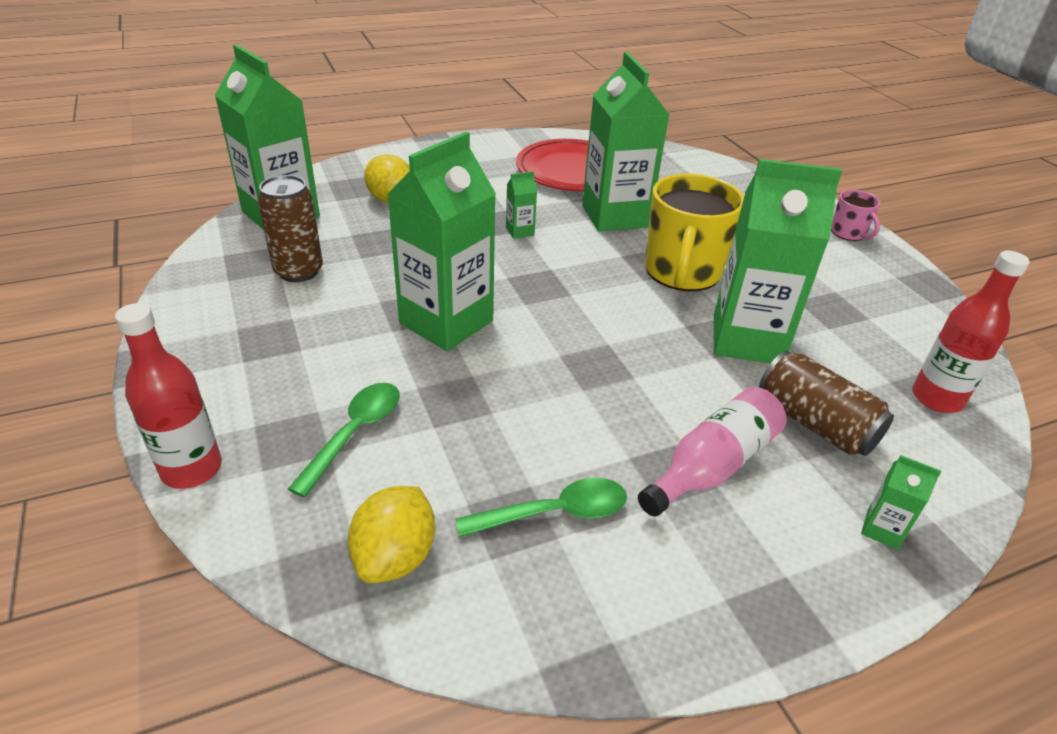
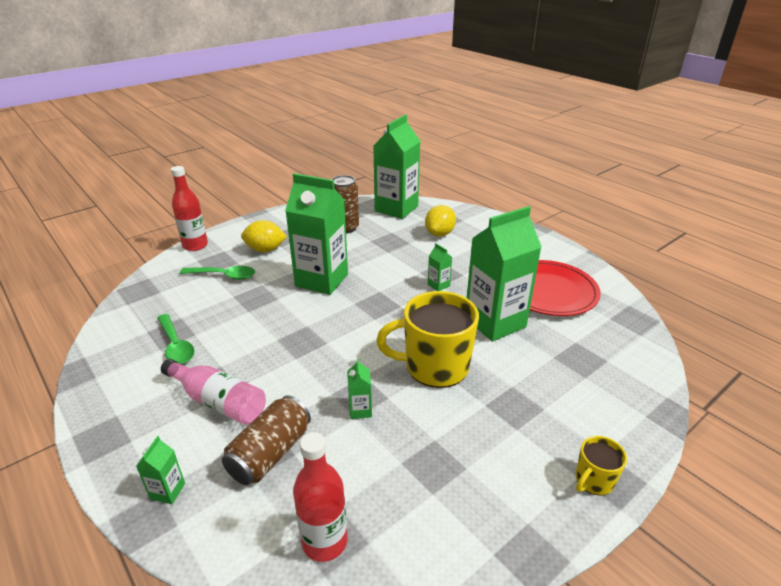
camera: 75 degrees right, 5 degrees down
(395, 557) = (148, 305): yellow lemon -> yellow lemon (265, 250)
(747, 339) = (360, 410): green carton -> green carton, size x0.40
(848, 233) = (593, 480): pink mug -> yellow mug

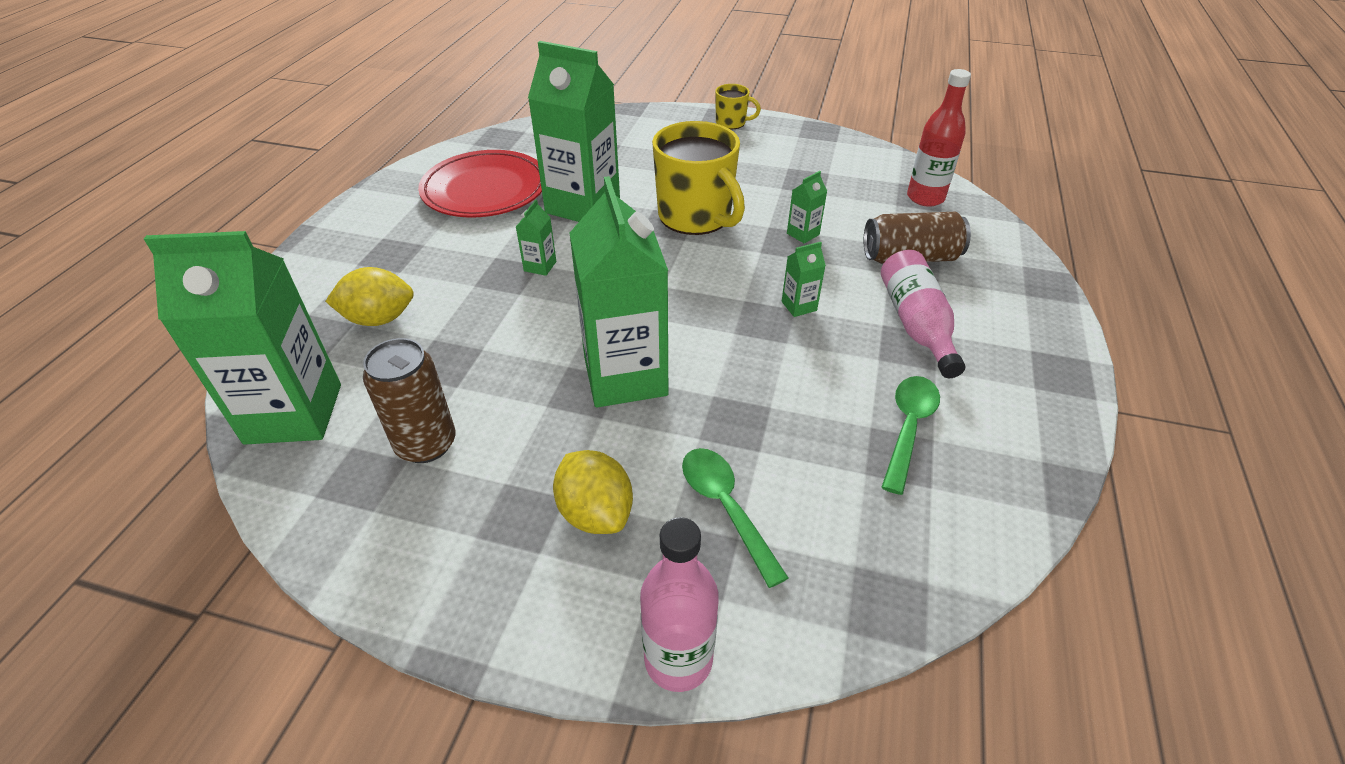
camera: 125 degrees left, 10 degrees up
(167, 491) = (1017, 288): green carton -> green carton (799, 306)
(195, 245) = (678, 659): red bottle -> pink bottle

